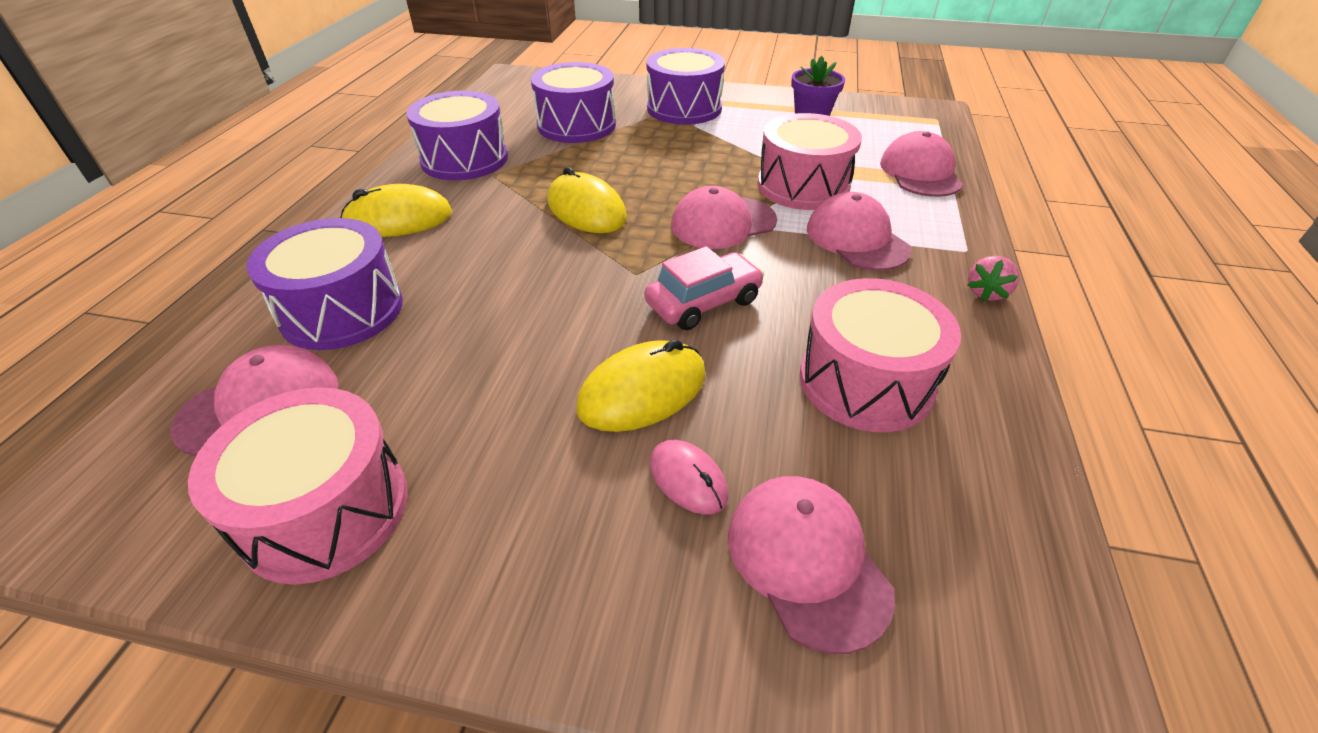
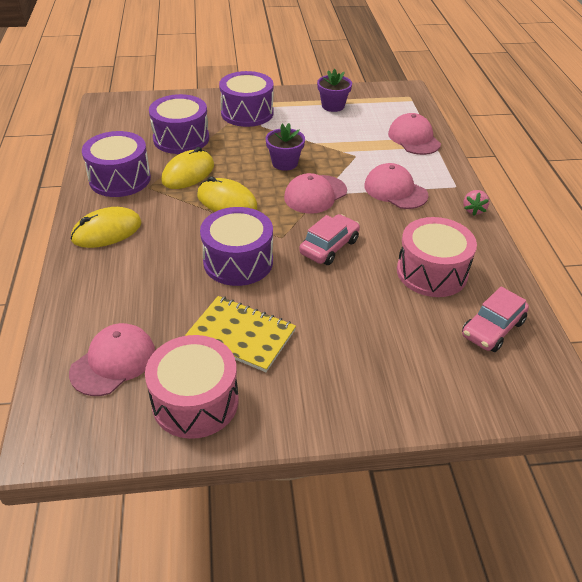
camera: 20 degrees left, 0 degrees up
(342, 310) = (117, 298): purple drum -> purple drum (238, 261)
(476, 412) = (241, 335): none -> yellow notebook
(642, 391) = (323, 303): yellow mouse -> yellow mouse (188, 173)
(688, 479) = (368, 340): pink mouse -> none
(700, 175) = (285, 163): none -> purple flower pot
(803, 186) = (350, 160): pink drum -> none
(807, 561) = (438, 361): pink cap -> none
(949, 521) = (492, 329): none -> pink car

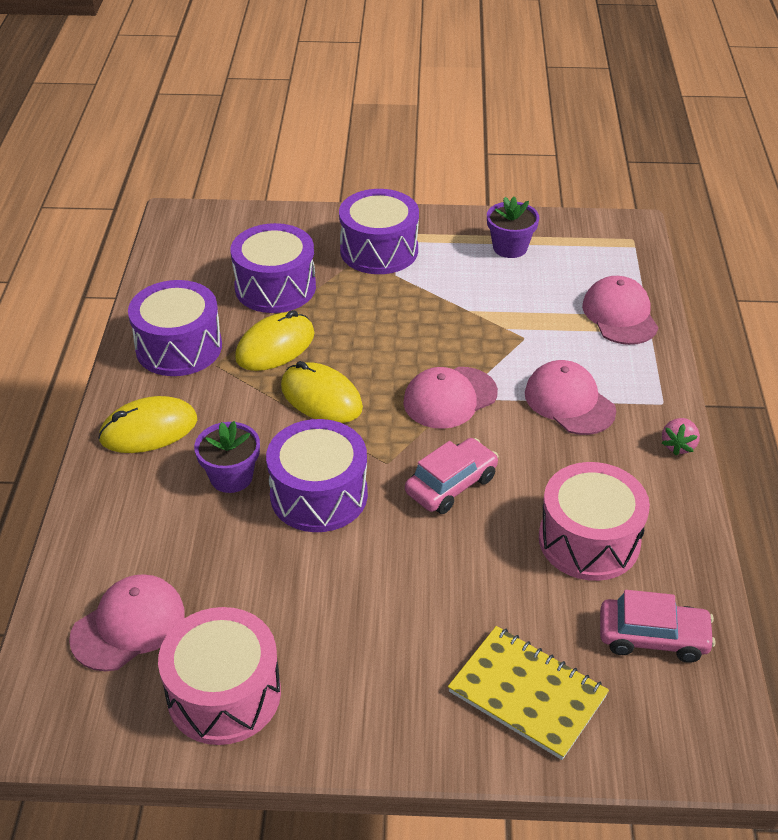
camera: 10 degrees right, 0 degrees up
(241, 335) = (301, 607): yellow notebook -> yellow notebook (527, 694)
(285, 163) = (417, 341): purple flower pot -> purple flower pot (231, 477)
(492, 329) = (653, 637): pink car -> pink car turned 135 degrees counterclockwise

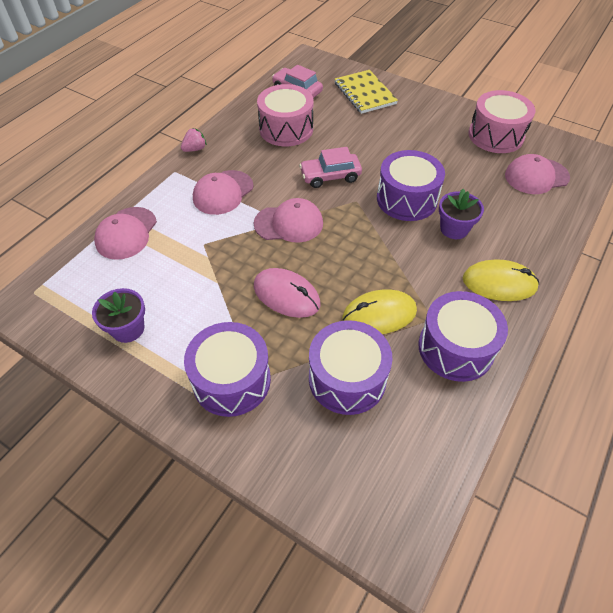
camera: 150 degrees left, 10 degrees up
(321, 397) = (369, 258): yellow mouse -> none
(386, 326) = (286, 295): none -> pink mouse
(569, 402) = (223, 192): pink cap -> pink cap turned 45 degrees clockwise

